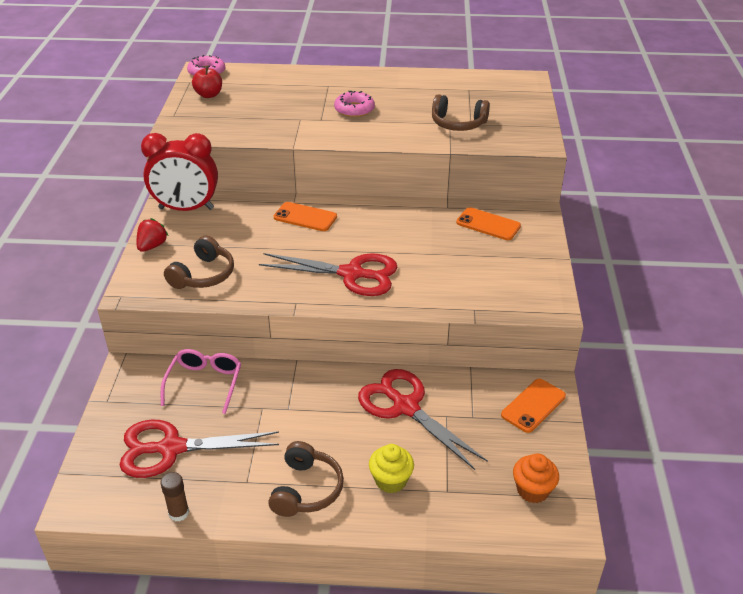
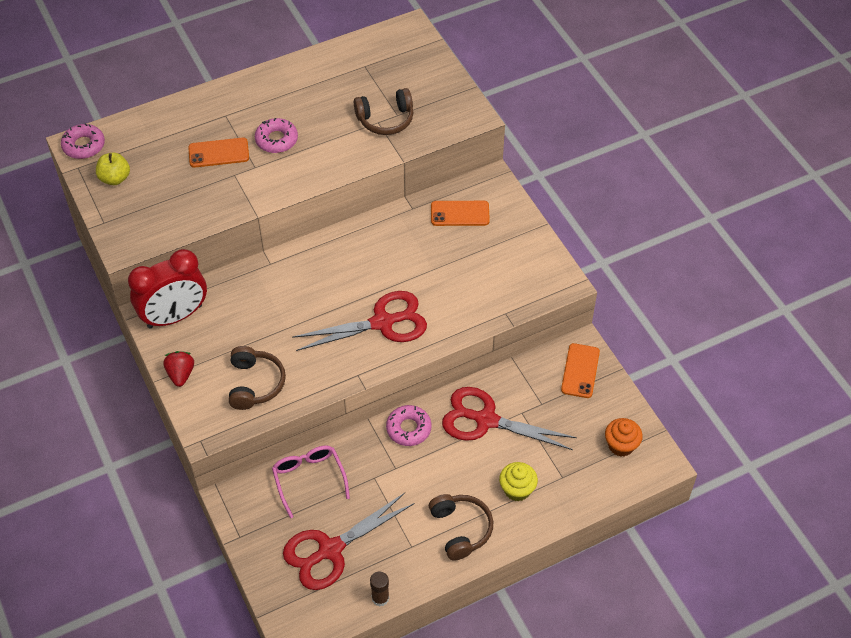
camera: 30 degrees left, 15 degrees up
(209, 95) = (115, 178): red apple -> yellow apple
(305, 217) = (294, 277): orange phone -> orange phone (218, 153)
(326, 383) = (408, 429): none -> pink donut

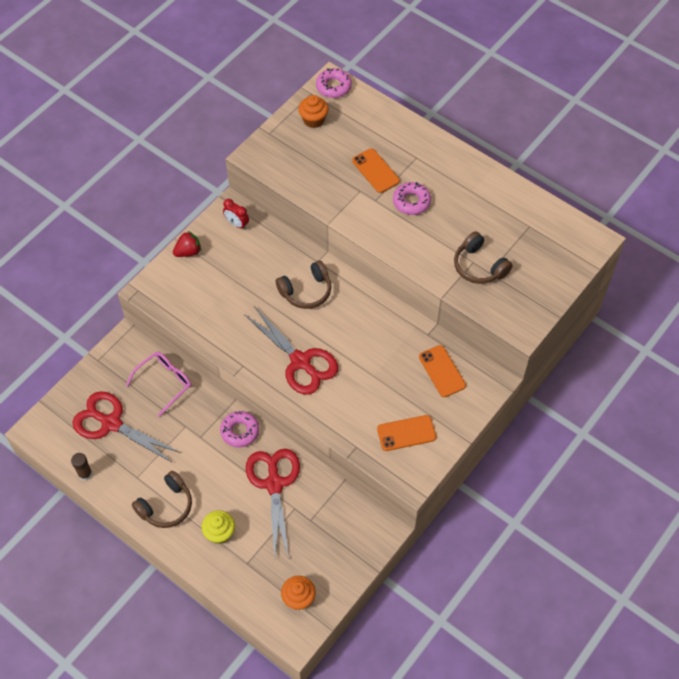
camera: 65 degrees right, 5 degrees up
(115, 178) = (313, 120): yellow apple -> orange cupcake
(175, 316) = (237, 224): red clock -> red clock, size x0.46
(255, 384) = (202, 302): brown headphones -> brown headphones (306, 291)
(580, 371) = (358, 538): orange phone -> orange phone (406, 433)

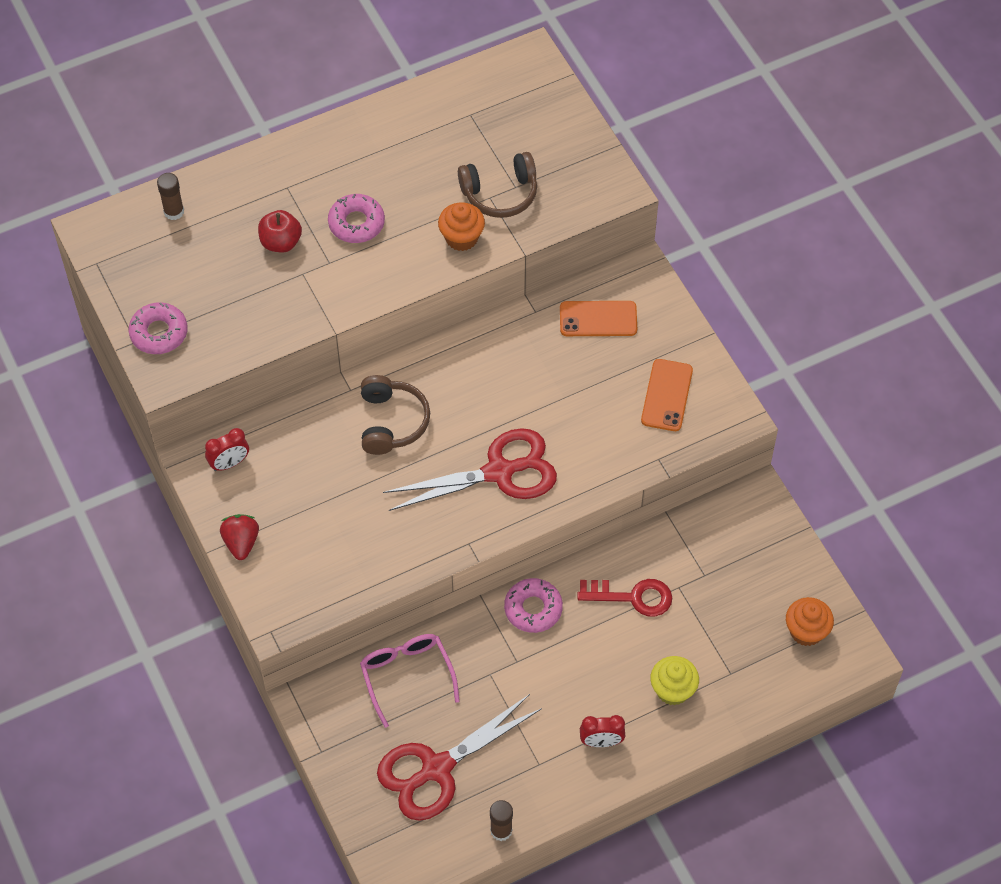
camera: 65 degrees left, 0 degrees up
(166, 506) = (601, 742): brown headphones -> red clock
(274, 484) = (632, 597): red scissors -> red key
(313, 120) = (146, 279): orange cupcake -> orange cupcake (461, 238)
(333, 86) = (102, 231): pink donut -> pink donut (159, 333)
(366, 112) = (174, 211): none -> brown glue stick
(375, 171) = (281, 242): orange phone -> red apple

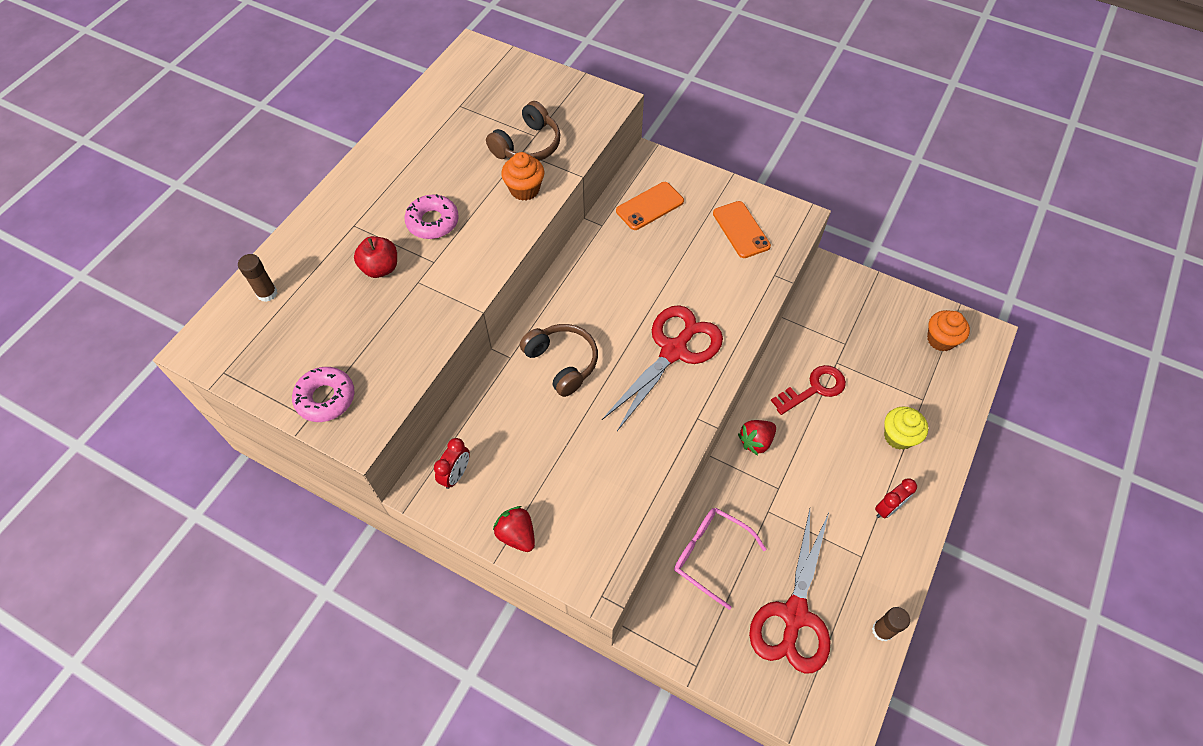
camera: 35 degrees left, 0 degrees up
(533, 609) = (756, 441): pink donut -> red strawberry

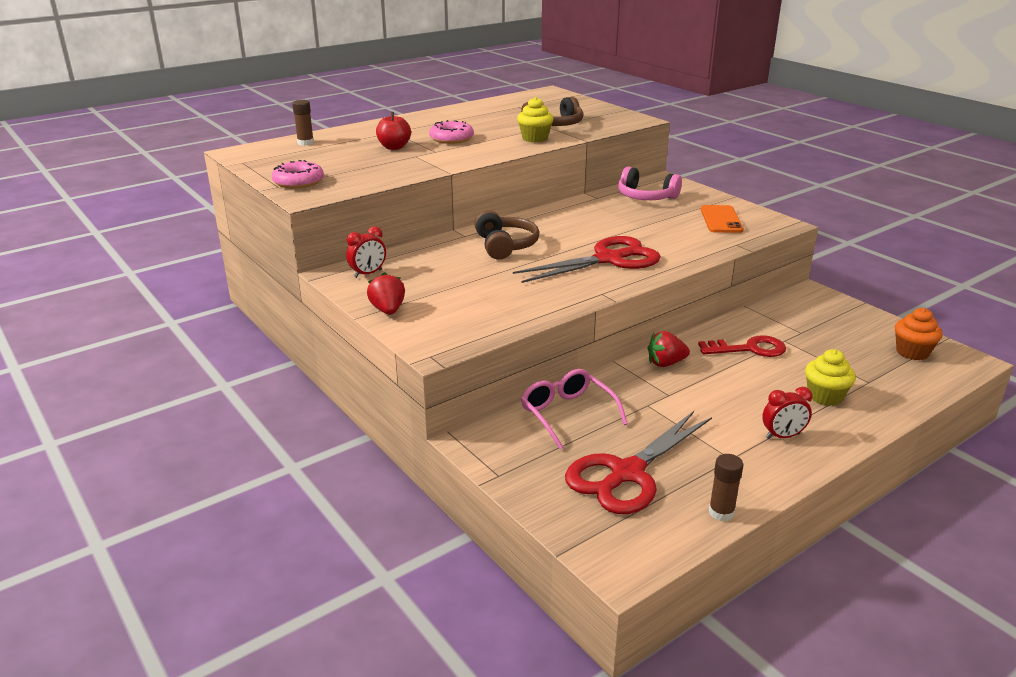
camera: 25 degrees right, 30 degrees down
(524, 189) = (535, 138): orange cupcake -> yellow cupcake
(650, 206) = (646, 197): orange phone -> pink headphones

